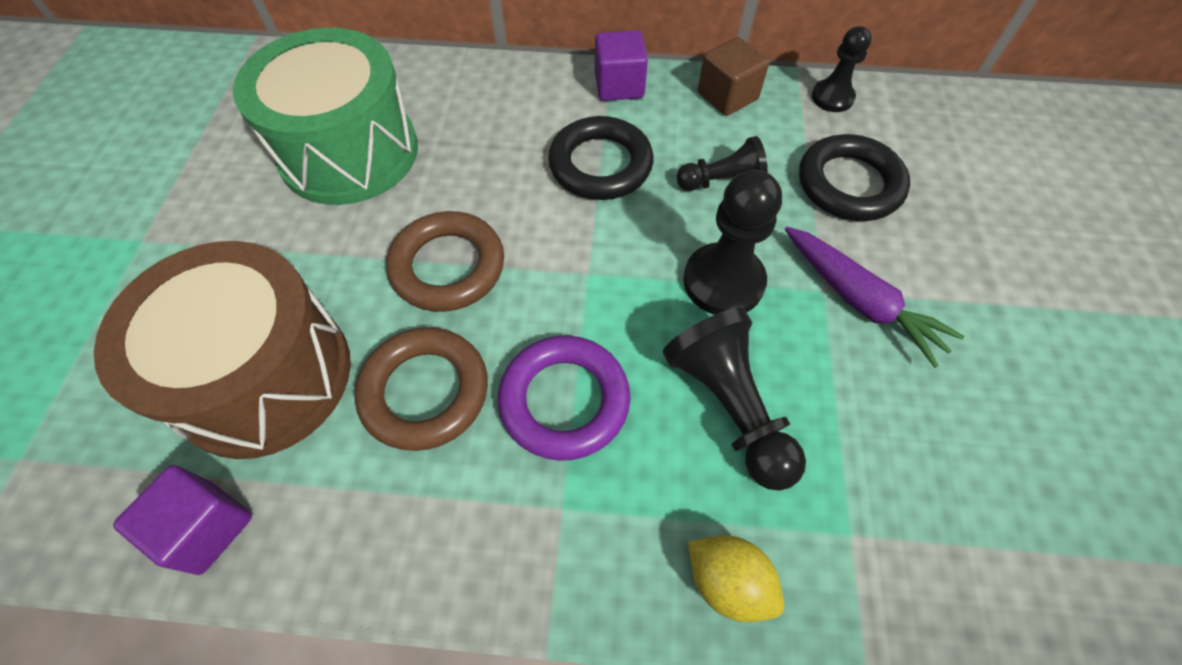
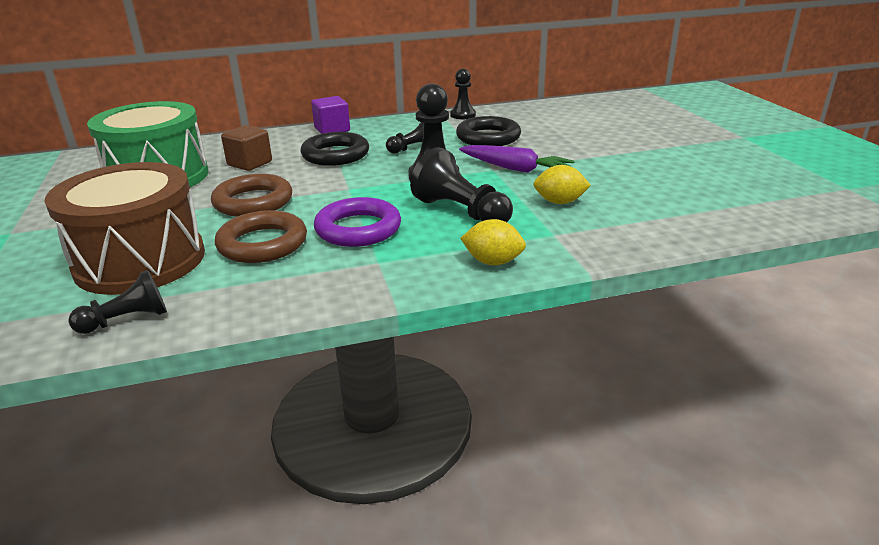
camera: 20 degrees left, 30 degrees down
(206, 527) = (127, 320): purple cube -> black pawn
(727, 96) = (401, 123): brown cube -> brown cube (250, 163)
(896, 436) = (559, 202): none -> yellow lemon

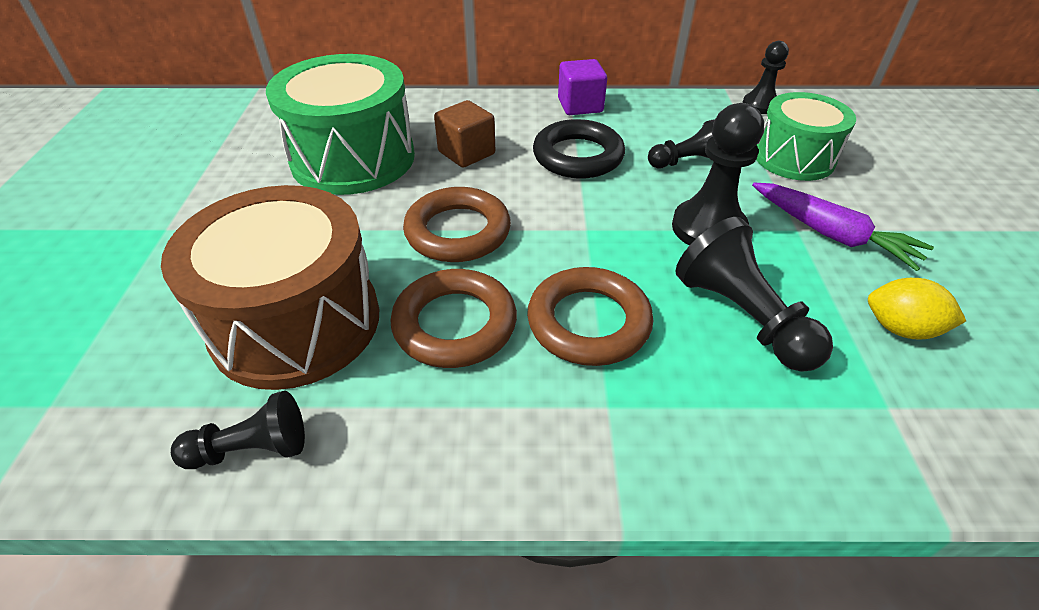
camera: 15 degrees right, 15 degrees up
(358, 229) = (588, 322): purple ring -> brown ring
(488, 137) = (794, 158): black ring -> green drum
(493, 262) = (785, 454): yellow lemon -> none

